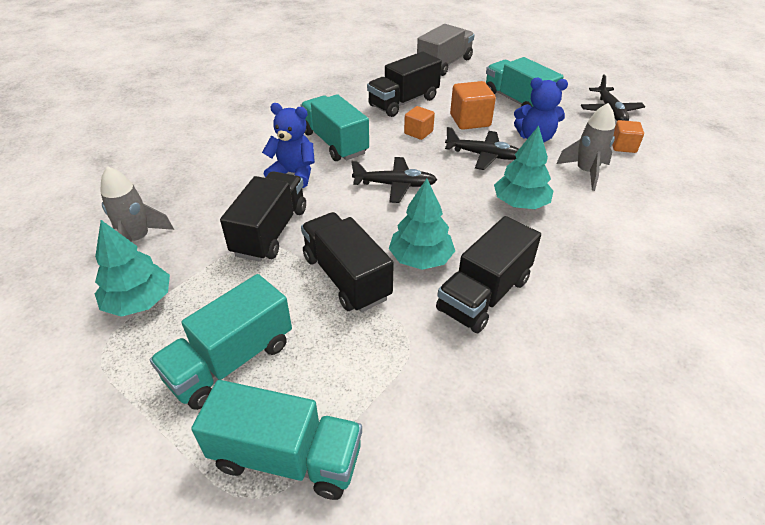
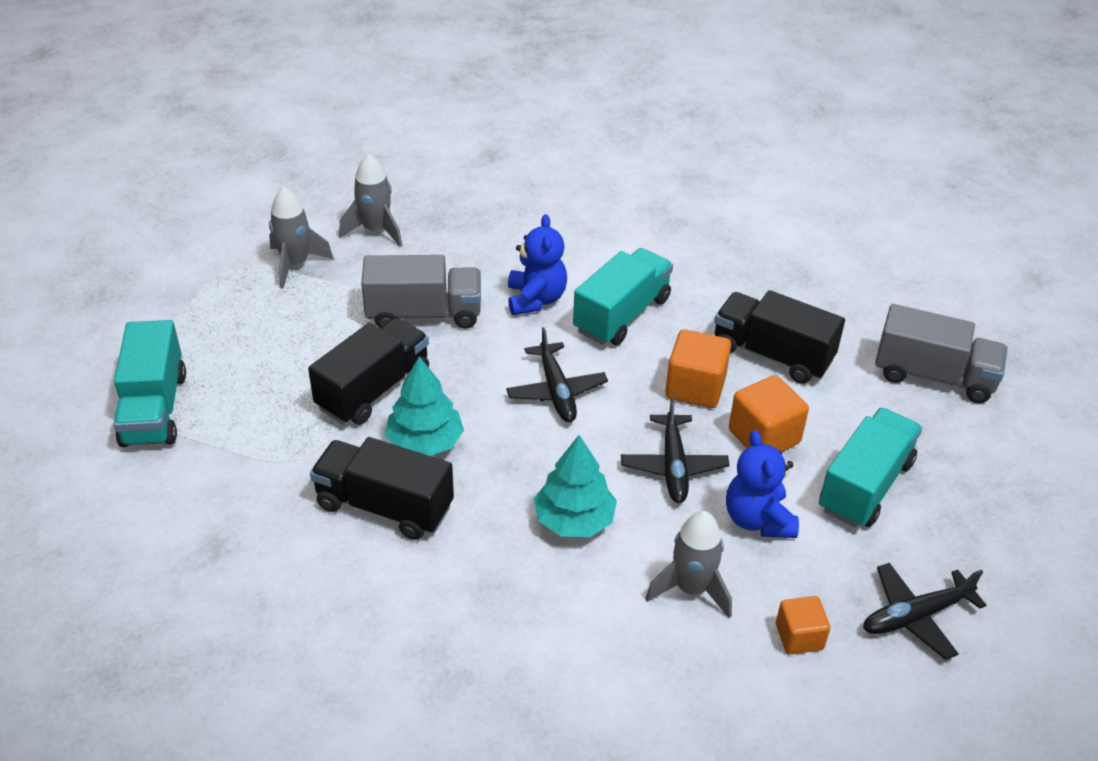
camera: 70 degrees right, 0 degrees up
(139, 301) = (295, 264): turquoise tree -> grey rocket
(231, 361) = (243, 344): turquoise truck -> none
(270, 231) = (424, 314): black truck -> grey truck
(418, 132) = (695, 387): orange cube -> orange cube, size x1.56

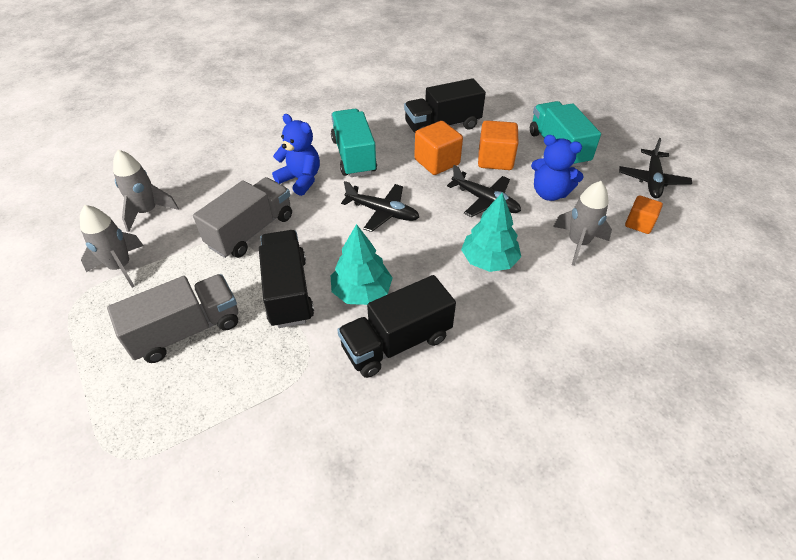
camera: 50 degrees left, 5 degrees up
(154, 409) = (155, 433): turquoise truck -> none
(933, 376) = (508, 91): grey truck -> grey truck (186, 331)

